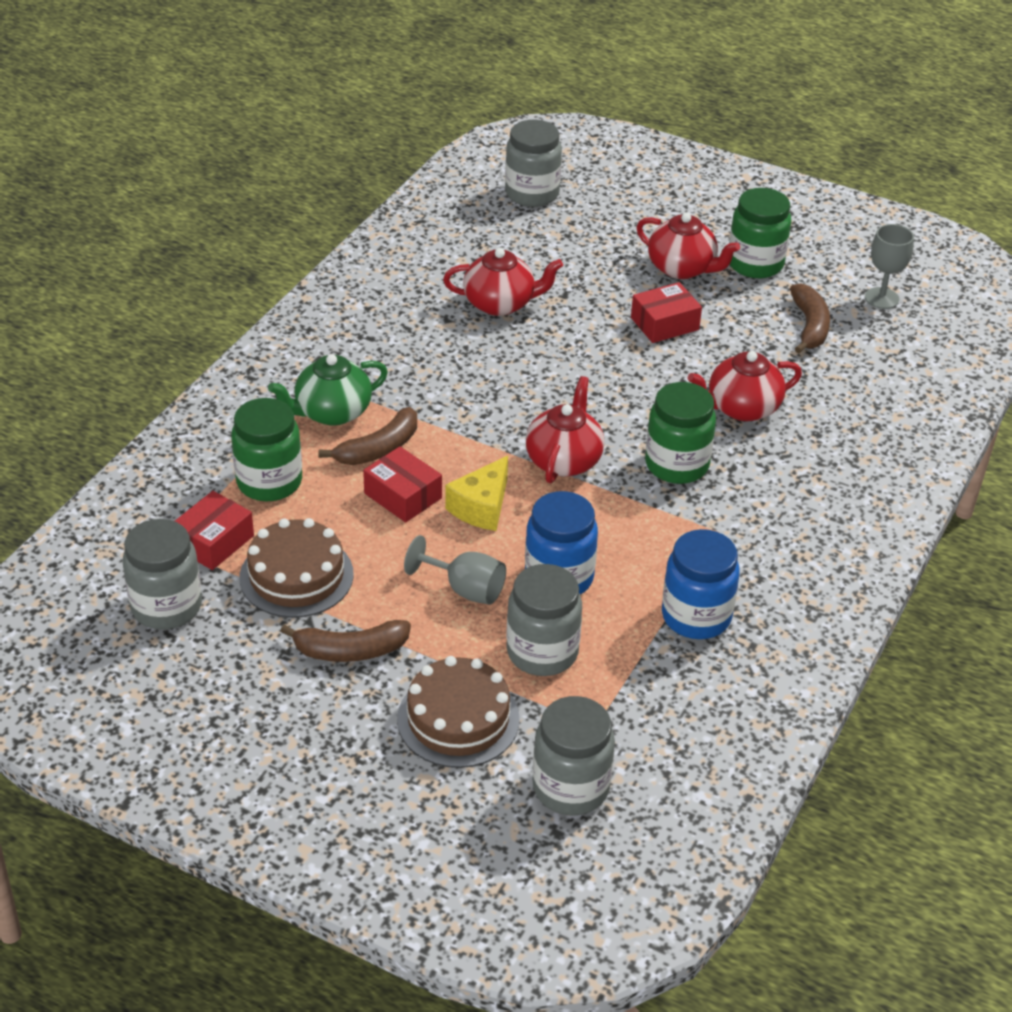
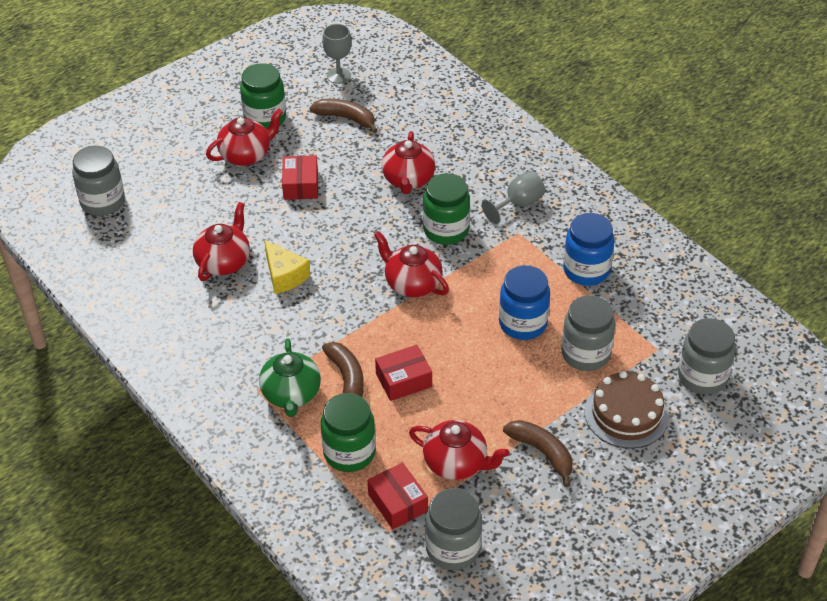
camera: 65 degrees left, 5 degrees up
(296, 576) = (456, 463): brown cake -> red teapot
(350, 650) = (542, 453): brown banana -> brown banana turned 60 degrees counterclockwise
(465, 589) = (512, 374): grey goblet -> grey goblet (518, 204)
(481, 507) = (437, 341): yellow cheese -> yellow cheese (284, 276)

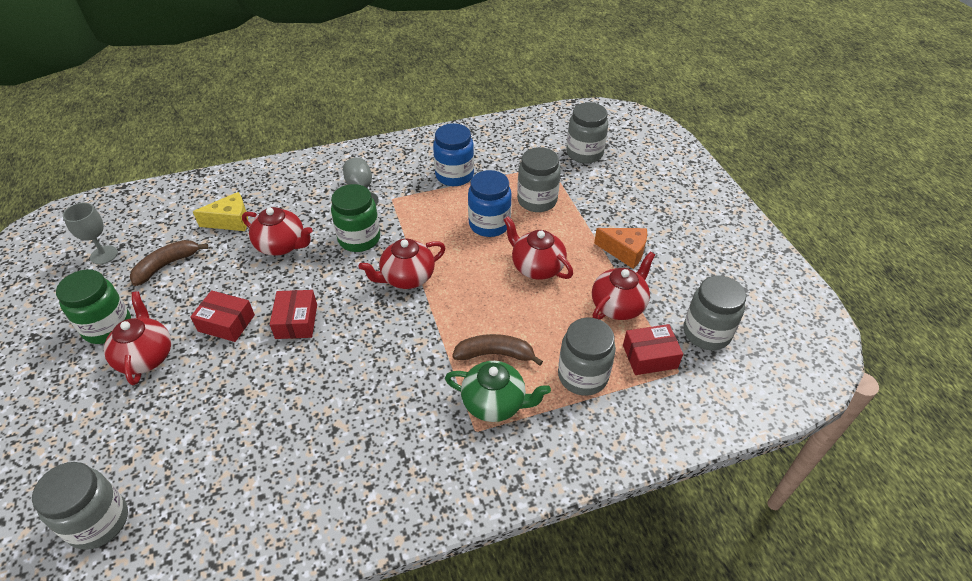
camera: 70 degrees left, 0 degrees up
(224, 262) = (285, 416): red teapot -> red teapot (536, 267)
(284, 276) = (338, 368): yellow cheese -> yellow cheese (231, 221)
(349, 453) = (582, 376): green jar -> grey jar
(403, 380) = (514, 314): red box -> red box (296, 321)
(542, 453) = (625, 252): brown banana -> orange cheese
(626, 414) = (603, 198): brown cake -> none

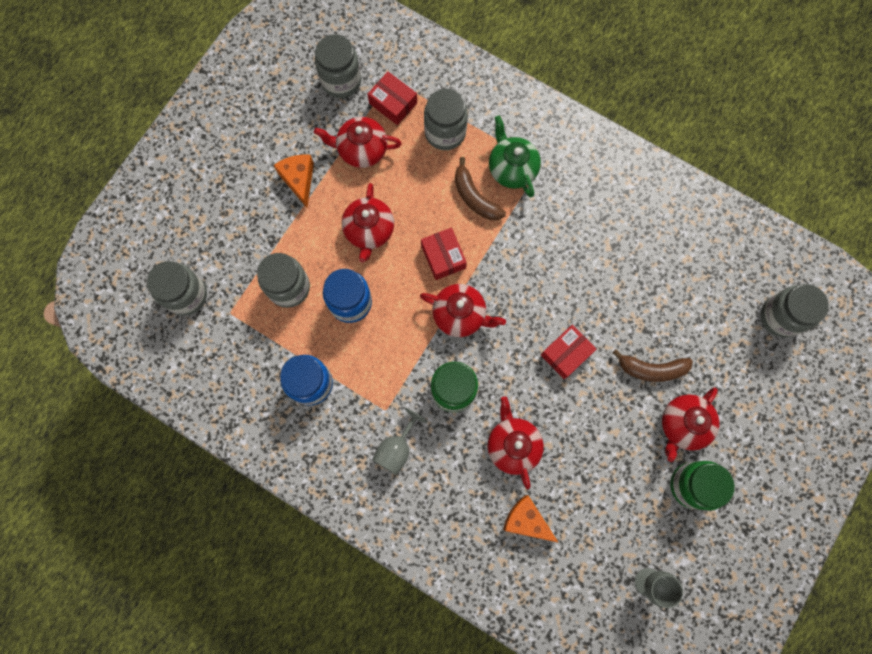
camera: 130 degrees left, 30 degrees up
(167, 265) = (610, 514): brown banana -> brown banana (651, 369)
(226, 323) = (611, 402): red box -> red box (443, 257)
(231, 221) = (526, 520): yellow cheese -> orange cheese

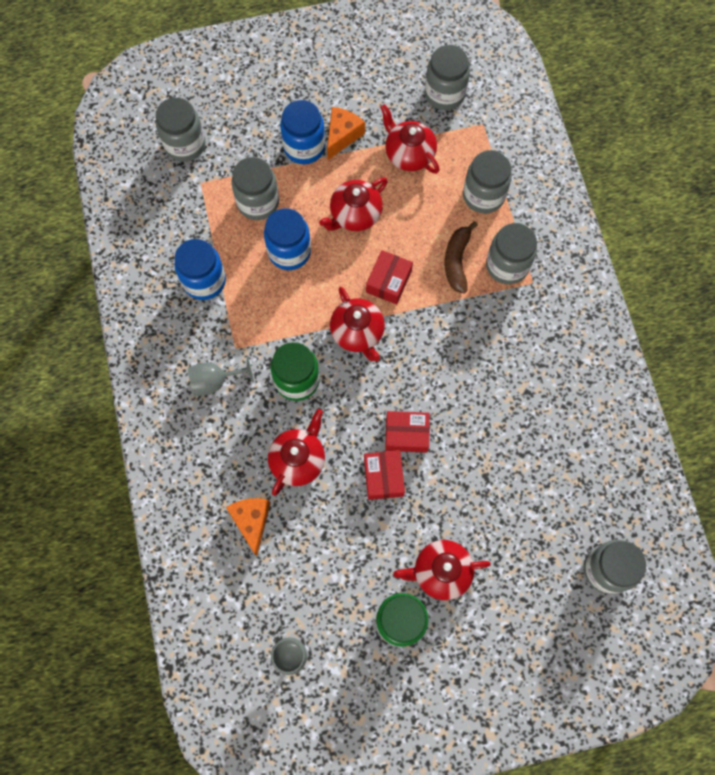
camera: 45 degrees right, 5 degrees down
(280, 214) = (304, 147): none -> blue jar
(393, 103) = (466, 142): red box -> red box (383, 477)
(512, 168) = (507, 265): green teapot -> grey jar
(651, 369) = (460, 508): brown banana -> none

